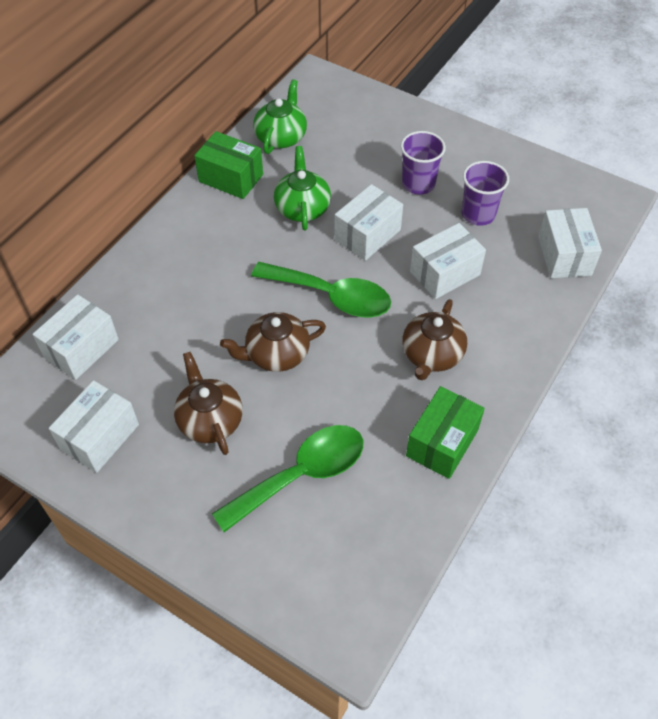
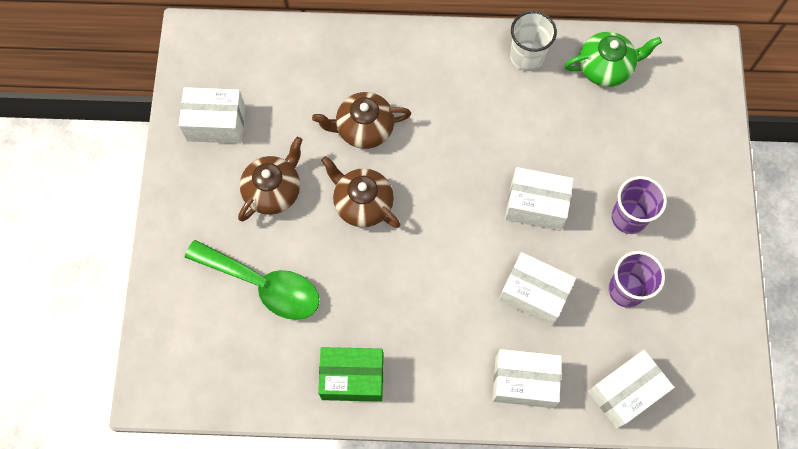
camera: 60 degrees right, 15 degrees up
(81, 348) = (283, 59): white box -> white box (524, 382)
(231, 178) = (527, 57): green box -> white cup
(302, 208) = (531, 135): green teapot -> none
(331, 296) = (447, 213): green spoon -> none
(431, 355) = (435, 327): brown teapot -> brown teapot (364, 128)

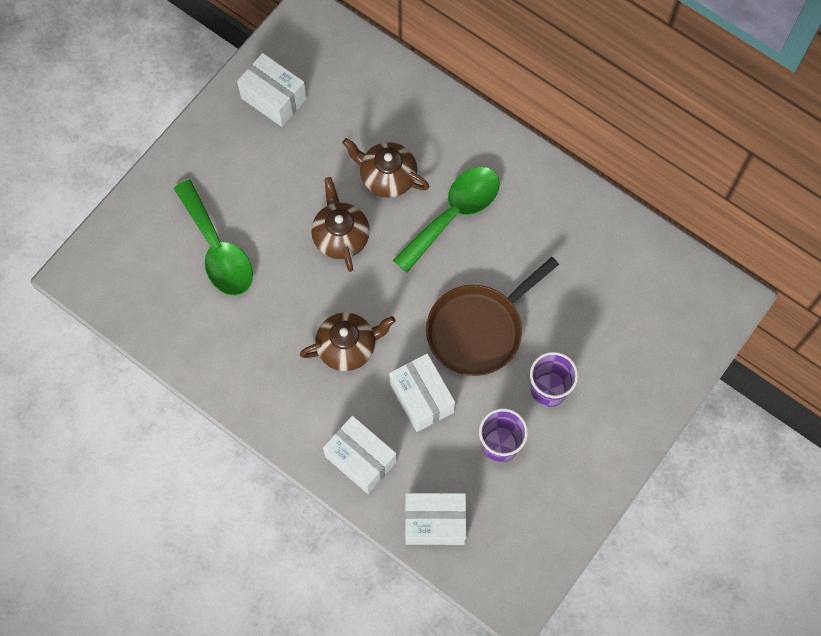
camera: 35 degrees right, 0 degrees up
(273, 190) = (279, 181): brown teapot -> brown teapot (348, 347)
(352, 378) = (232, 365): green box -> none
(443, 124) = (454, 214): none -> green spoon
(527, 57) = (567, 203): white cup -> none
(536, 206) = (478, 330): white box -> brown pan
(605, 68) = (628, 255): green teapot -> none

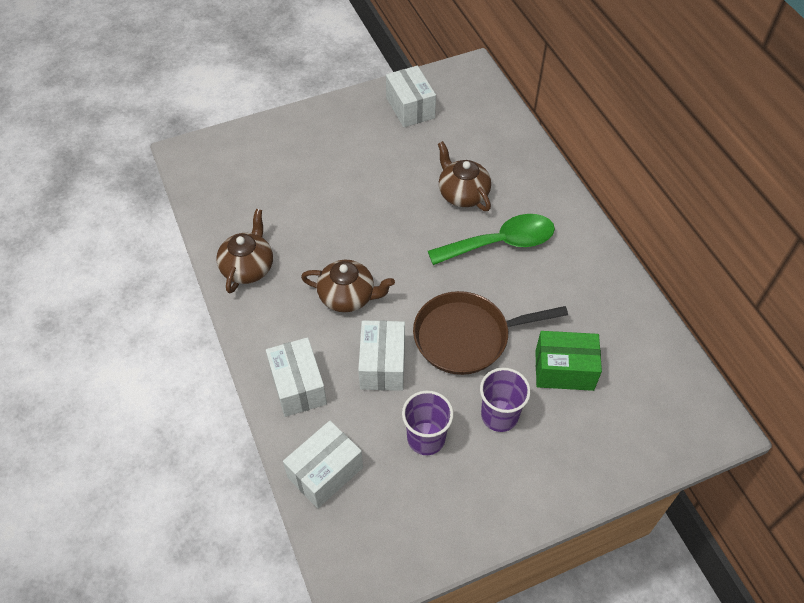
camera: 30 degrees right, 15 degrees down
(217, 250) = (297, 183): green spoon -> none
(341, 236) = (397, 217): brown teapot -> brown teapot (248, 267)
(435, 522) = (325, 472): white box -> white box turned 75 degrees counterclockwise
(579, 316) = (564, 370): none -> green box

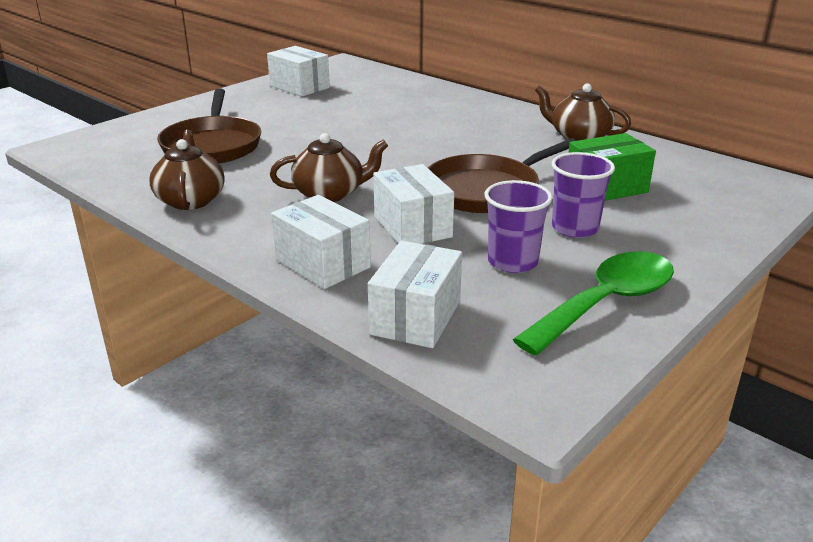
camera: 25 degrees left, 25 degrees down
(296, 190) = (212, 145): none -> brown pan
(462, 194) = (397, 118): brown teapot -> brown teapot (579, 137)
(501, 243) = (463, 135): green spoon -> green spoon (606, 303)

